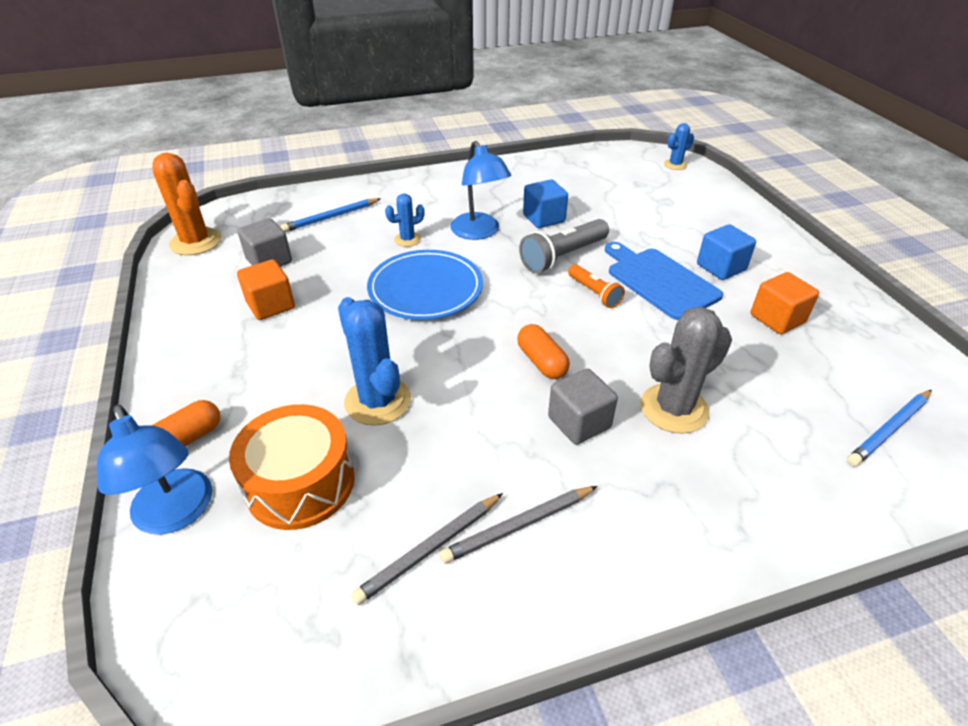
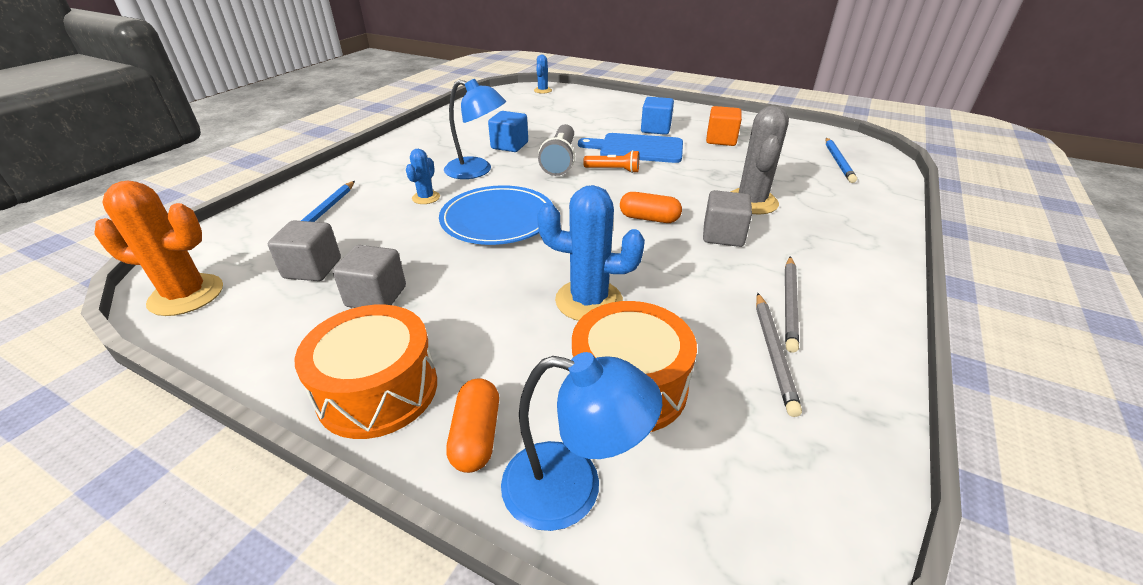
camera: 45 degrees left, 5 degrees down
(187, 371) = (378, 390): none -> orange drum
(271, 305) = (376, 296): orange cube -> grey cube

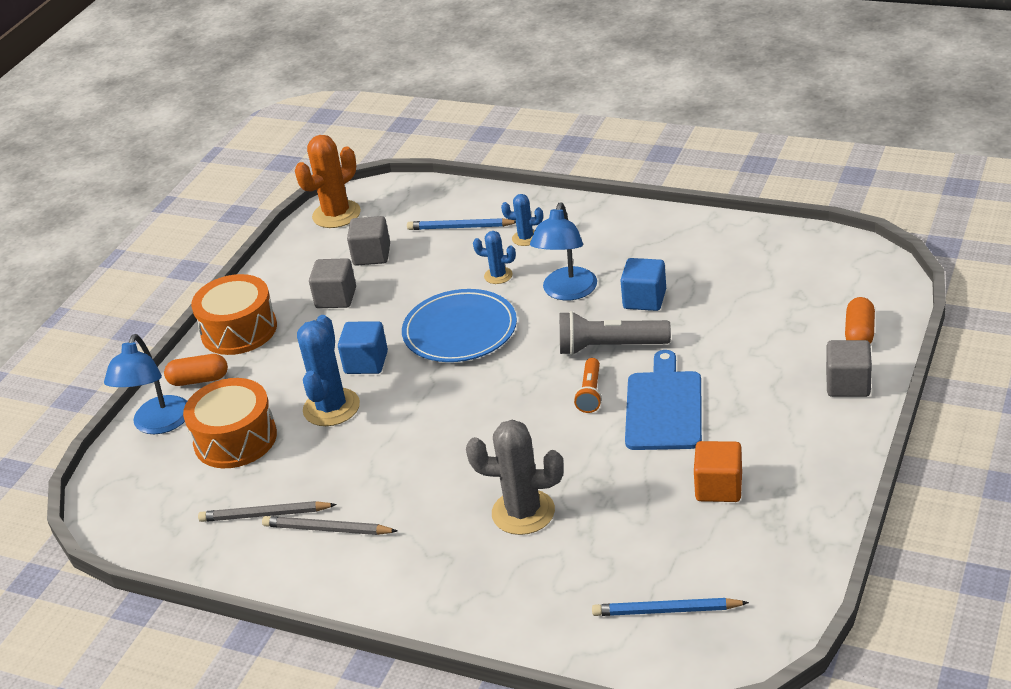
camera: 90 degrees right, 0 degrees up
(186, 295) = (336, 214): orange cactus -> orange cactus turned 45 degrees clockwise
(543, 90) = (876, 285): blue cactus -> blue cactus (525, 238)
(649, 218) = (473, 432): orange capsule -> orange capsule (859, 333)
(655, 129) = (742, 419): blue cube -> blue cube (366, 362)
(723, 235) = (443, 487): grey cube -> grey cube (848, 384)

